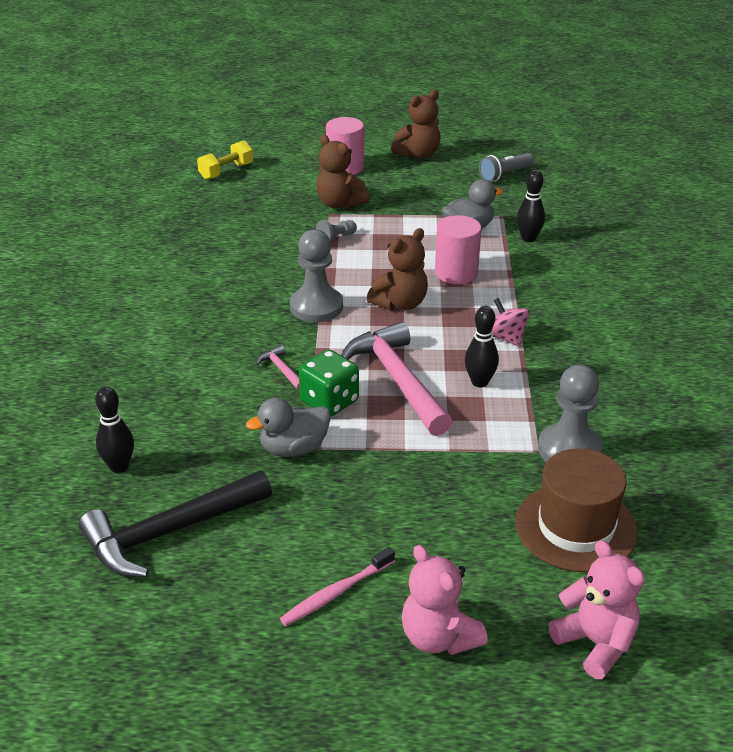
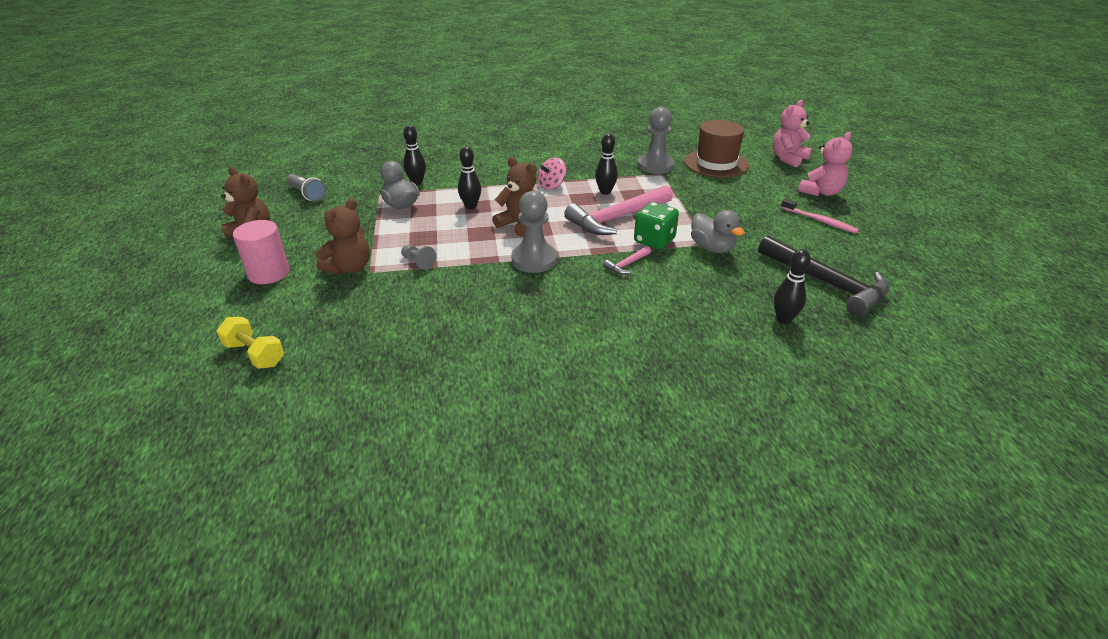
camera: 100 degrees left, 0 degrees up
(456, 273) = (471, 206): pink cylinder -> black bowling pin

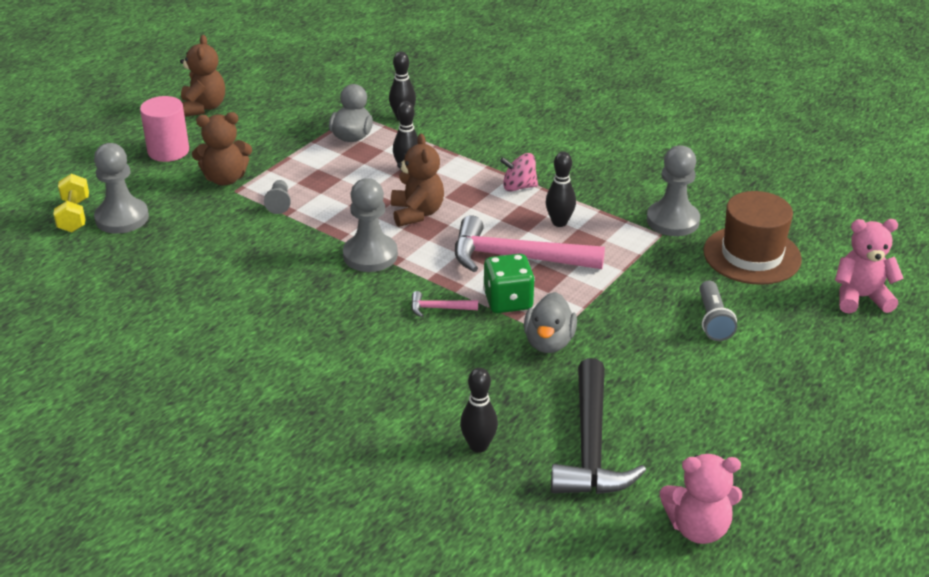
camera: 45 degrees right, 0 degrees up
(305, 333) = (122, 218): none -> grey pawn
(307, 194) = (297, 85): grey flashlight -> grey flashlight (713, 321)
(819, 220) = (730, 386): pink toothbrush -> none
(821, 192) = (808, 359): pink teddy bear -> pink teddy bear (698, 528)

